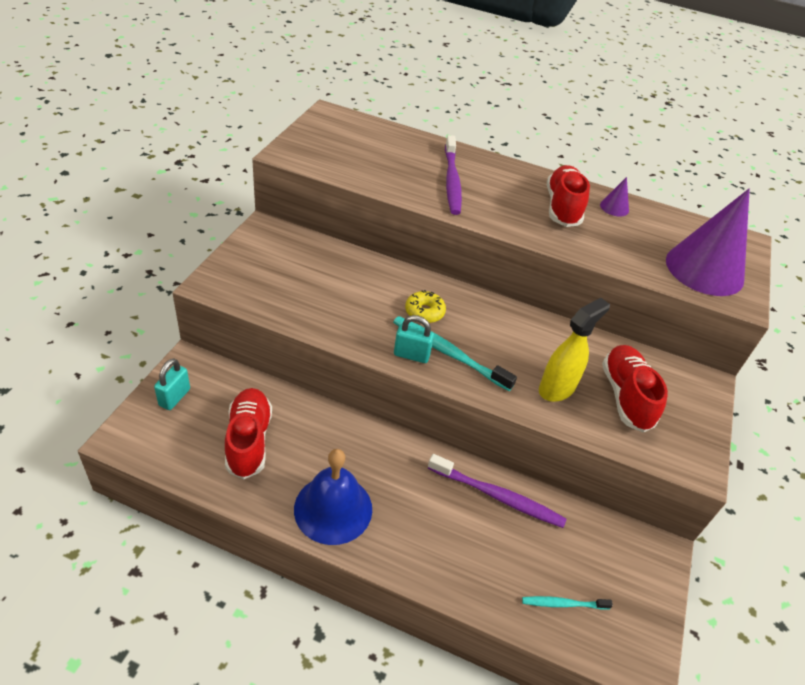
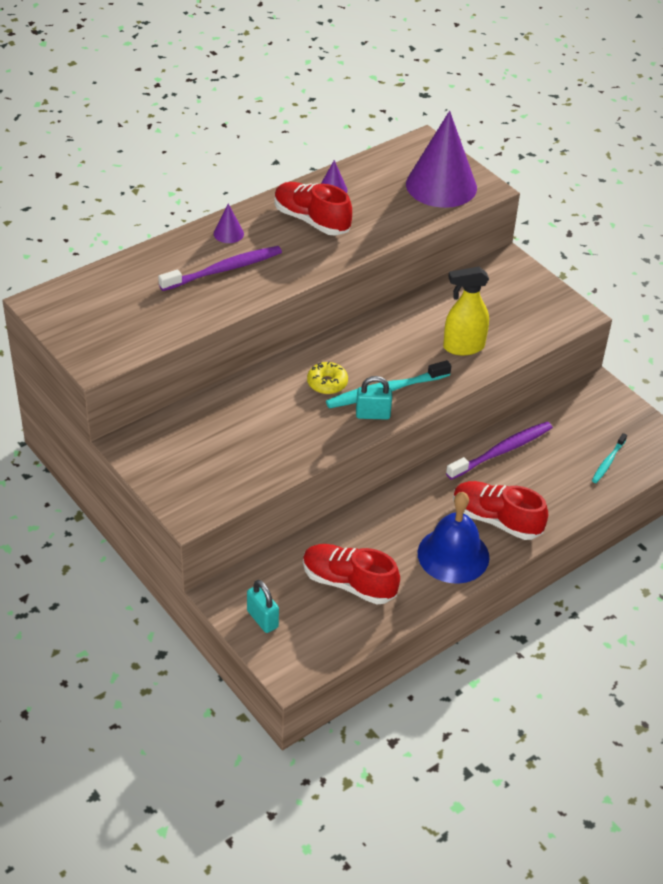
camera: 55 degrees left, 0 degrees up
(411, 355) = (373, 414): turquoise padlock -> turquoise padlock turned 45 degrees clockwise
(452, 181) = (224, 269): purple toothbrush -> purple toothbrush turned 60 degrees counterclockwise
(496, 171) = (228, 233): none -> purple cone
(557, 388) = (463, 347): yellow spray bottle -> yellow spray bottle turned 90 degrees counterclockwise
(626, 396) = (495, 313): red shoe -> red shoe (496, 520)

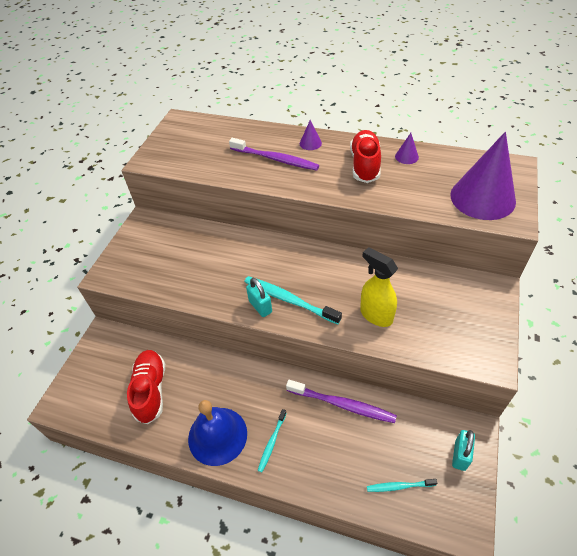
camera: 60 degrees right, 5 degrees up
(262, 619) = (94, 364): turquoise padlock -> turquoise padlock (460, 455)
(327, 383) = (268, 268): yellow donut -> none
(496, 520) = (272, 443): red shoe -> turquoise toothbrush

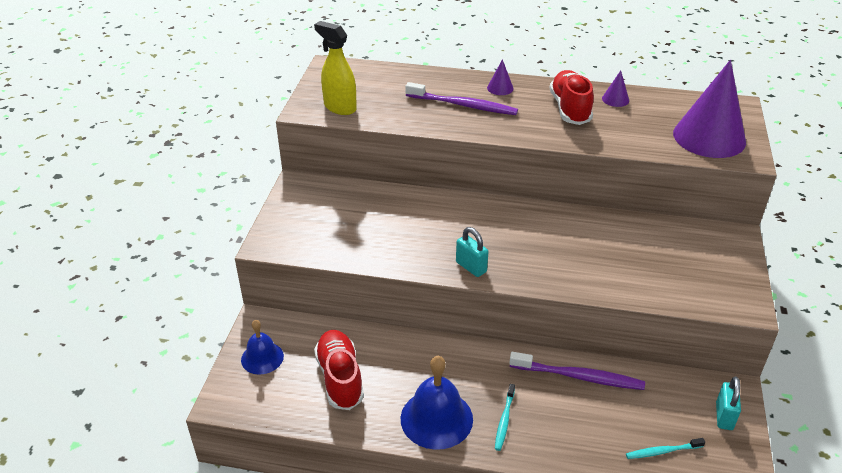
camera: 10 degrees left, 10 degrees down
(96, 366) = (262, 358): none -> blue bell
(288, 300) = (502, 258): turquoise toothbrush -> none
(375, 315) = (608, 268): yellow spray bottle -> yellow spray bottle (339, 107)

